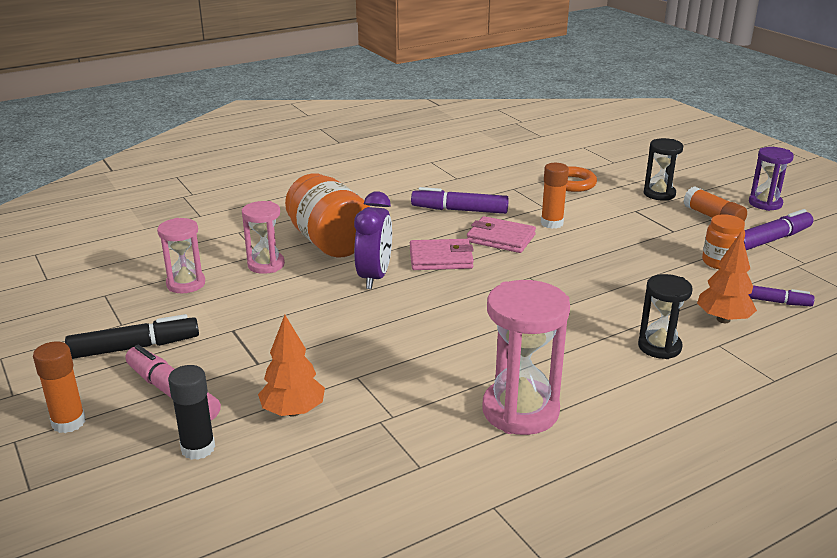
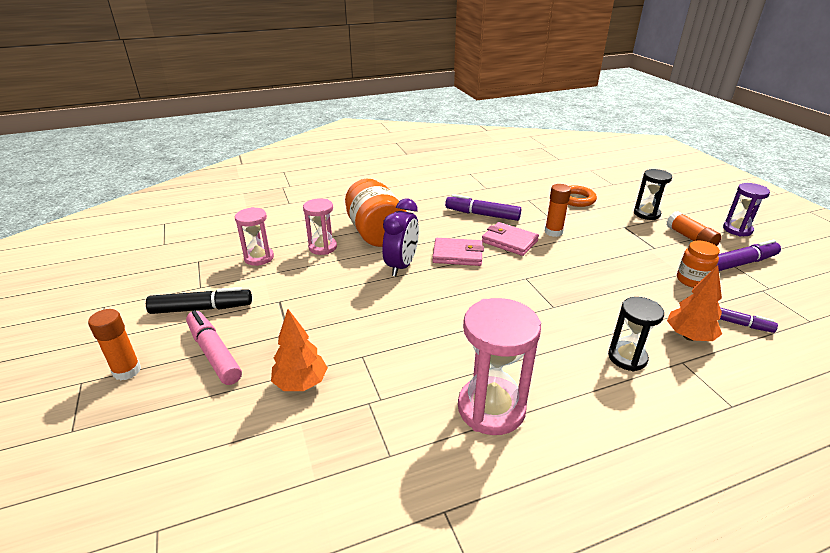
camera: 10 degrees right, 5 degrees up
(198, 448) = (214, 409): black glue stick -> none

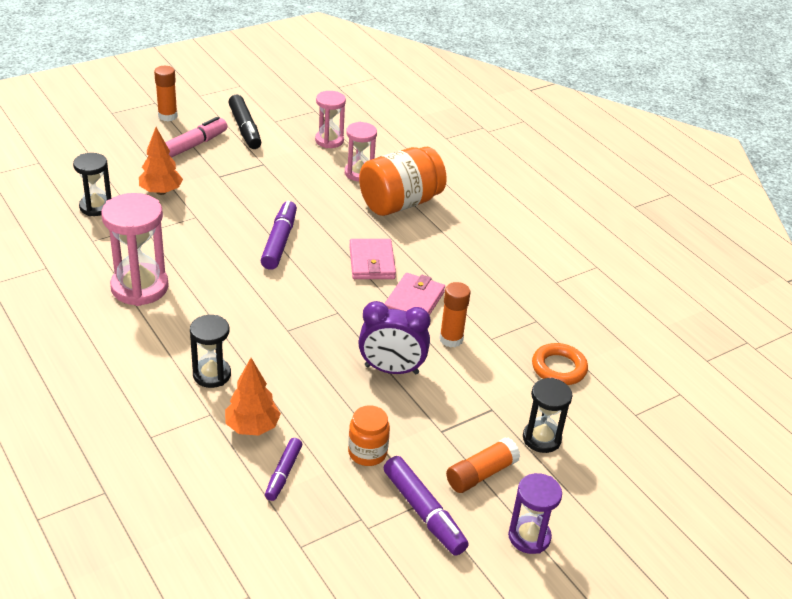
camera: 75 degrees right, 5 degrees up
(312, 451) = (96, 207): none -> black hourglass
(401, 266) = (338, 226): purple clock -> purple clock (391, 370)
(482, 214) = (475, 279): purple marker -> purple marker (279, 242)

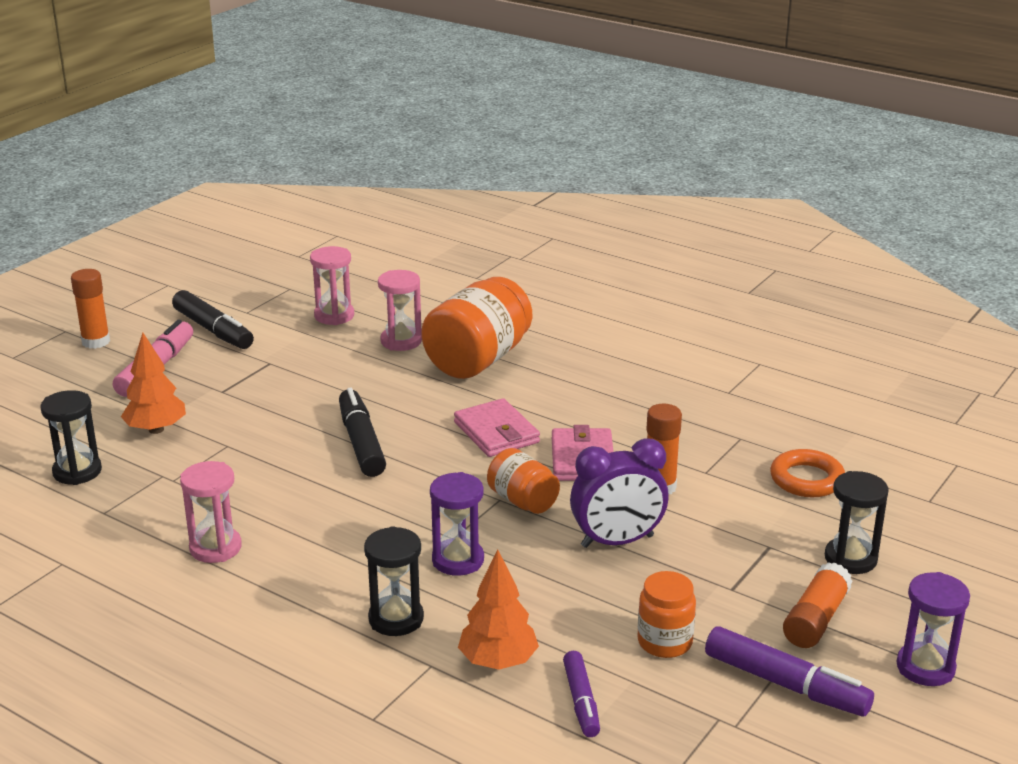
camera: 20 degrees left, 10 degrees down
(139, 287) = (215, 548): pink hourglass -> pink hourglass, size x0.62
(279, 242) = (361, 443): purple marker -> black marker
(279, 347) = (458, 560): none -> purple hourglass
(351, 319) = (523, 501): none -> orange jar

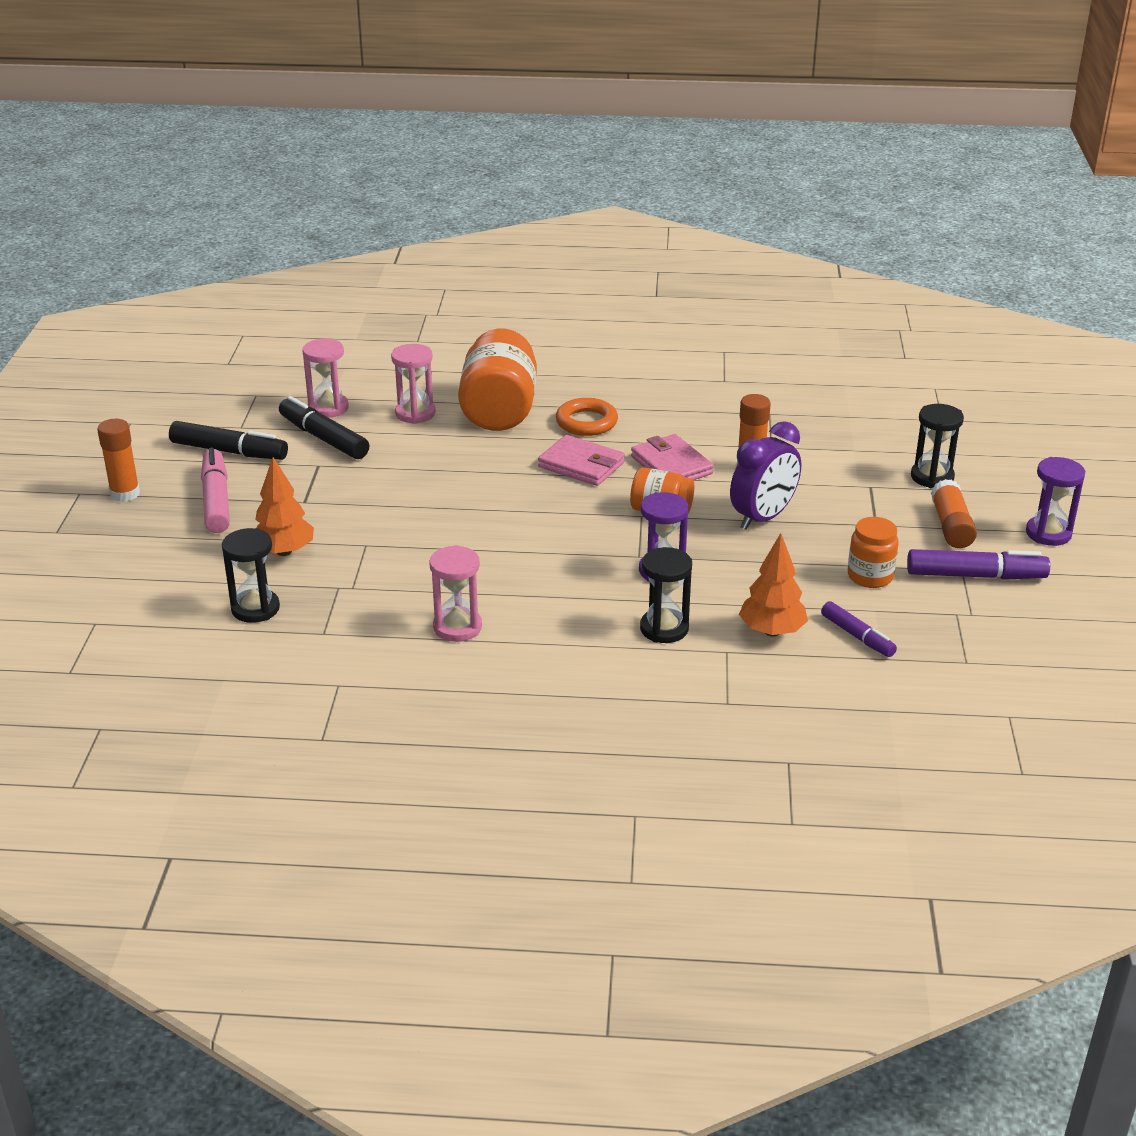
camera: 30 degrees left, 5 degrees up
(361, 443) = (480, 507): black marker -> black marker (324, 438)
(806, 479) = (847, 430): orange ring -> orange ring (586, 422)

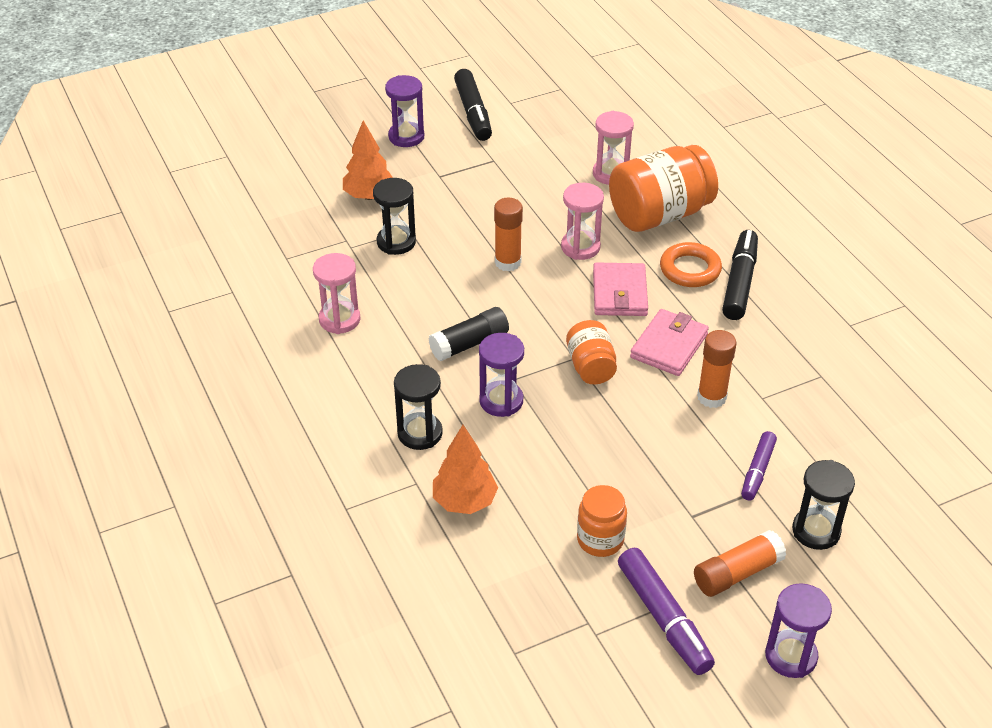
camera: 60 degrees right, 10 degrees up
(125, 494) = (380, 95): orange glue stick -> orange glue stick (508, 262)
(216, 500) = (406, 137): pink marker -> purple hourglass
(255, 609) = (291, 215): black hourglass -> black hourglass (396, 242)
(324, 438) = (531, 146): black marker -> black marker (739, 282)
(328, 408) = (576, 129): pink hourglass -> pink hourglass (580, 247)
(569, 563) = (469, 344): none -> black glue stick
(763, 518) = (635, 434): purple clock -> none
(857, 636) = (498, 561): purple marker -> purple marker (757, 471)

